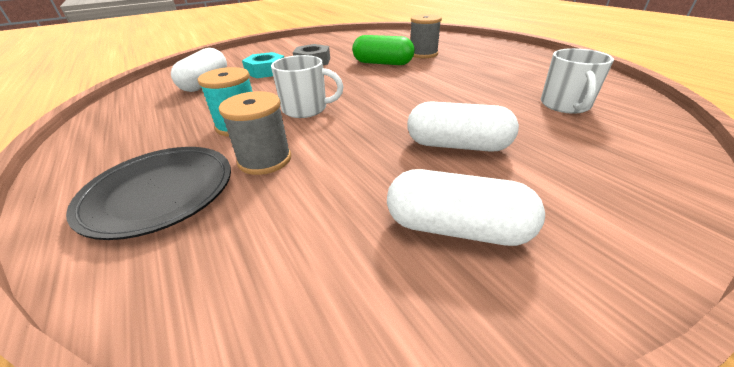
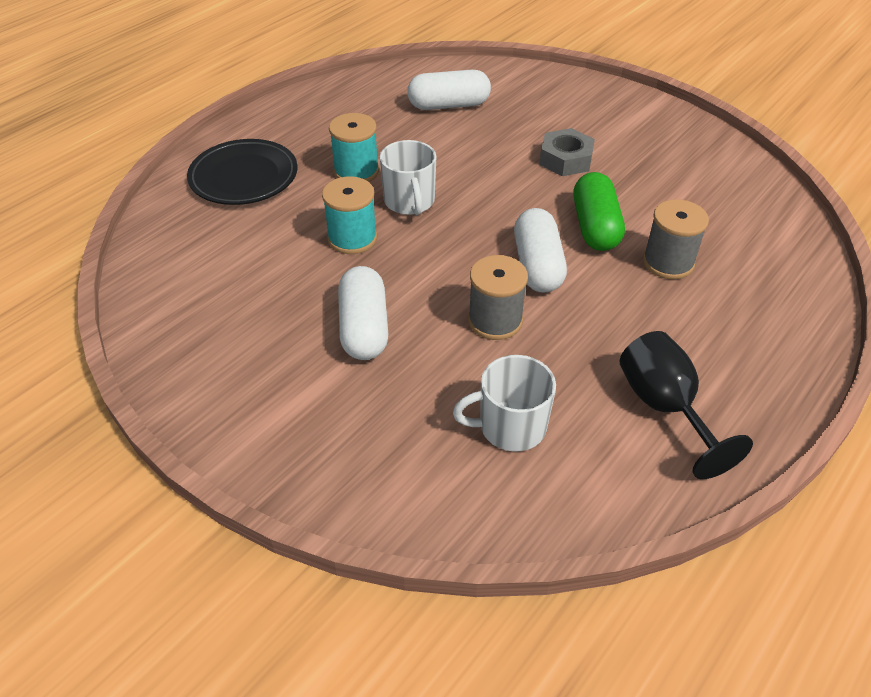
camera: 70 degrees right, 10 degrees up
(265, 160) = (302, 210): grey spool -> grey spool (495, 320)
(266, 71) = (508, 133): turquoise nut -> none
(332, 138) = (352, 238): none -> turquoise spool
(456, 228) = (236, 337): white capsule -> white capsule (537, 265)
(538, 69) = (665, 407): none -> black goblet

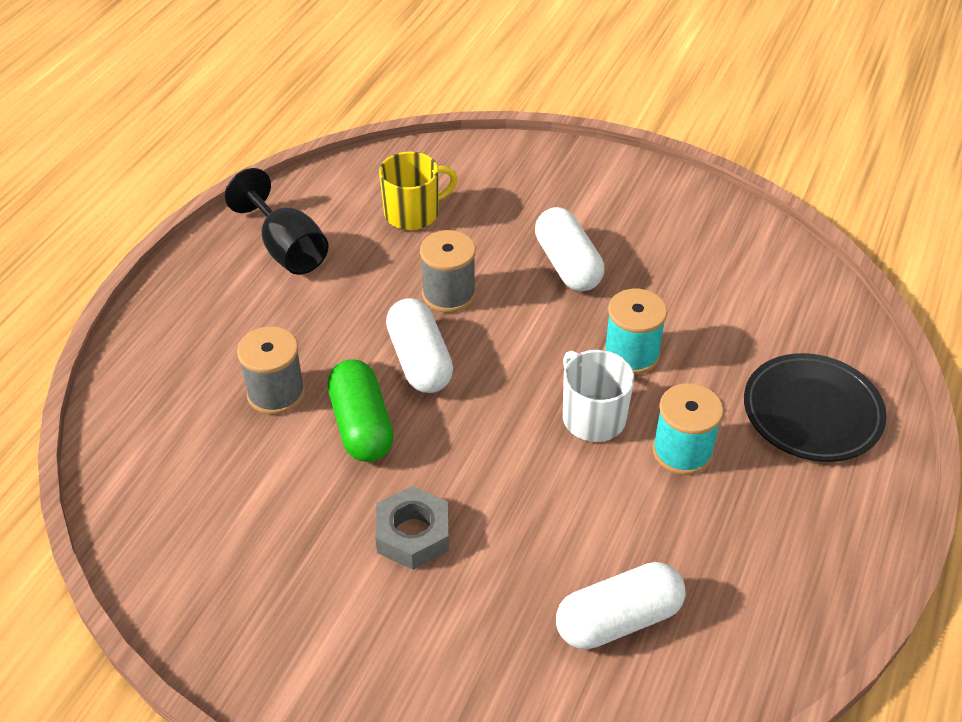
camera: 165 degrees right, 0 degrees up
(510, 426) = (413, 213): white mug -> yellow mug

